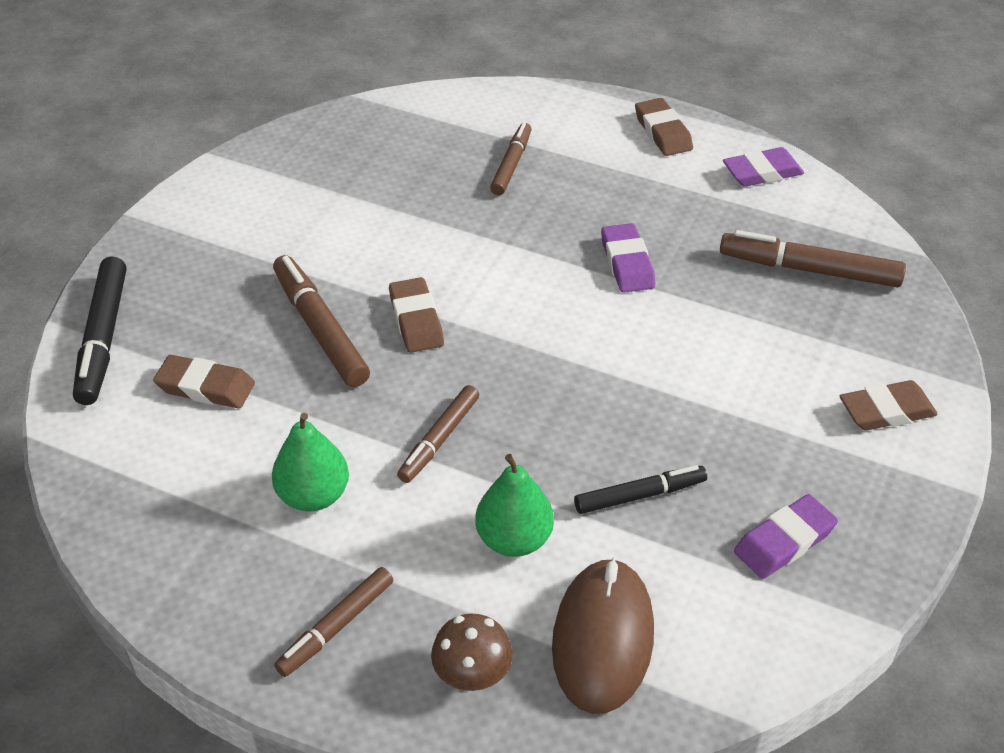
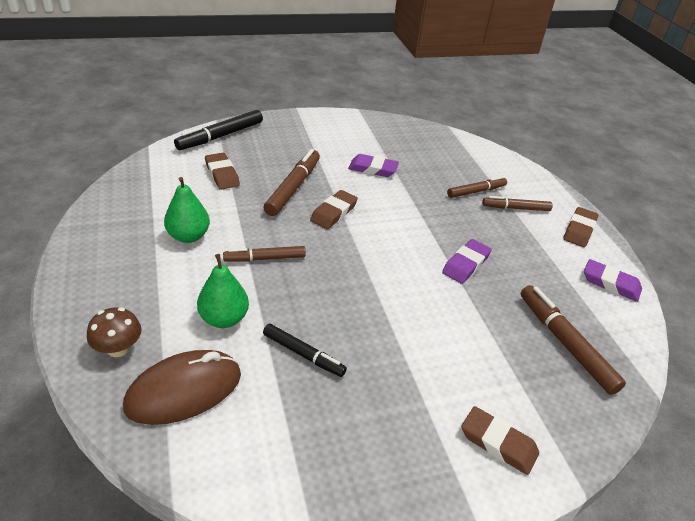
camera: 45 degrees right, 5 degrees down
(336, 627) = (112, 284): brown marker -> brown marker (515, 208)
(784, 541) = (333, 442): purple eraser -> purple eraser (373, 169)

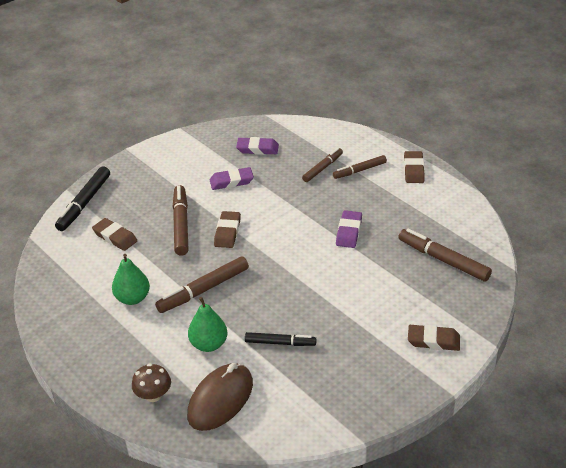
camera: 20 degrees left, 0 degrees up
(265, 258) = (203, 290): brown marker -> brown marker, size x1.55
(610, 283) = (453, 204): purple eraser -> purple eraser (257, 149)

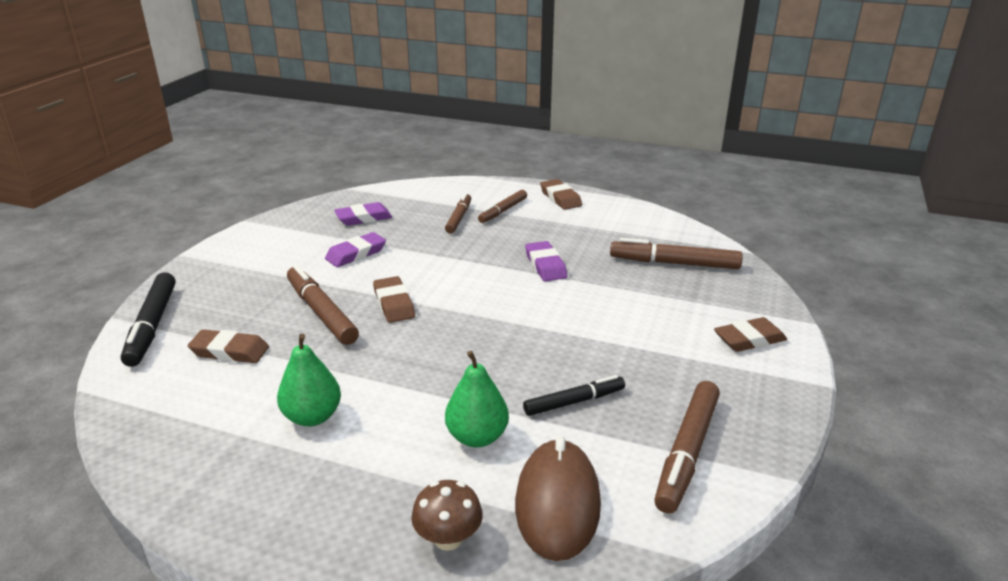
camera: 30 degrees left, 10 degrees down
(203, 290) = (413, 374): brown marker -> brown marker (686, 452)

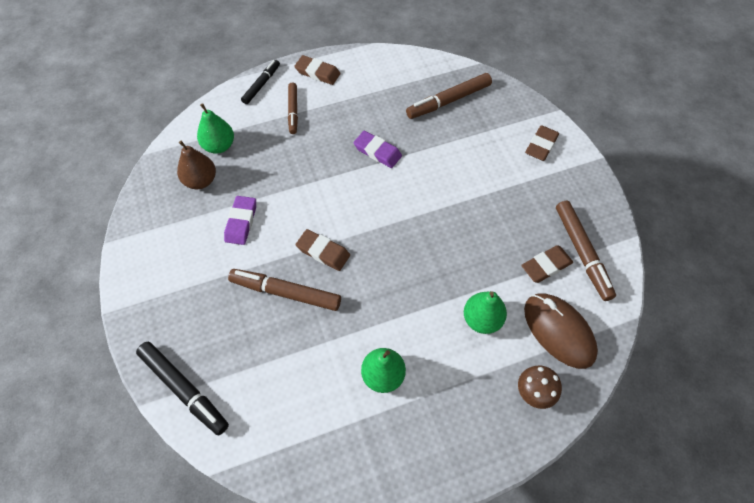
camera: 40 degrees left, 30 degrees up
(230, 351) = (269, 368): brown eraser -> brown eraser (546, 266)
(363, 218) = (201, 181): purple eraser -> brown pear
(409, 206) = (219, 146): none -> green pear
(459, 218) = (271, 137): brown marker -> none
(574, 402) = (503, 257): black marker -> black marker (261, 85)

